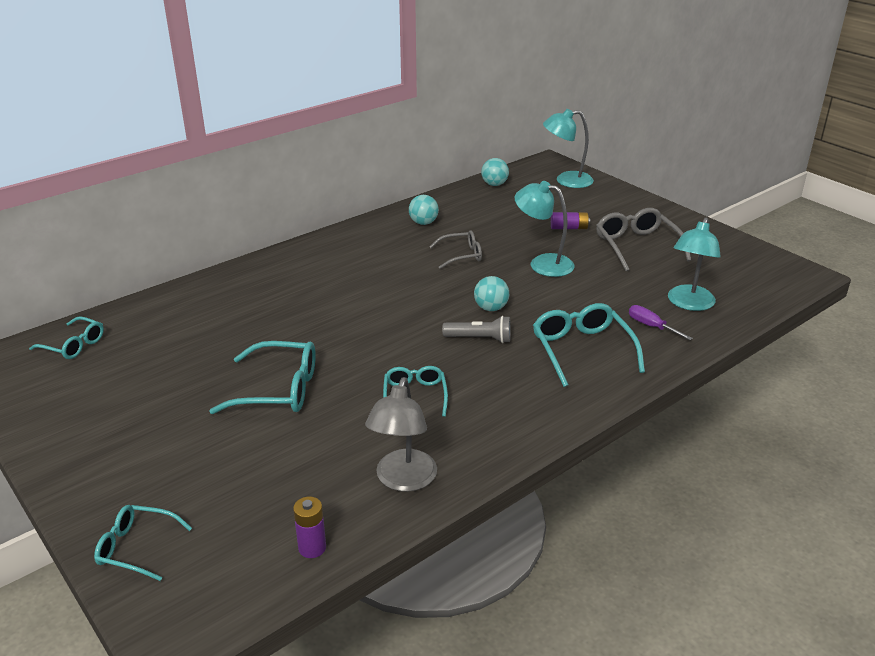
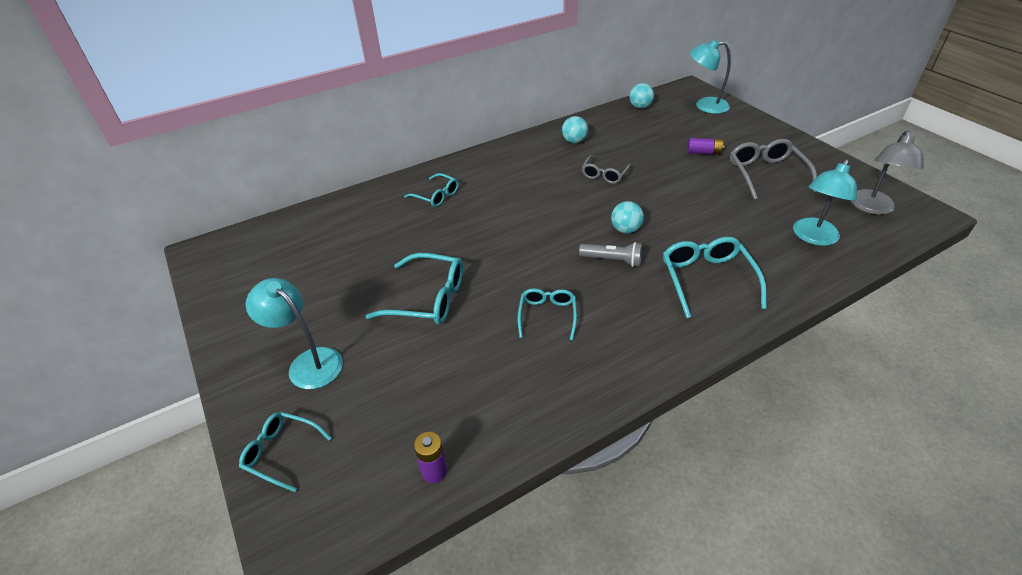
camera: 10 degrees right, 10 degrees up
(74, 345) = (267, 241): turquoise glasses -> turquoise glasses (436, 196)
(403, 480) = (526, 406): grey lamp -> grey lamp (872, 208)
(461, 255) = (604, 174): grey glasses -> grey glasses turned 120 degrees clockwise
(542, 263) = (677, 187): turquoise lamp -> turquoise lamp (308, 362)
(651, 326) = (775, 259): purple screwdriver -> none

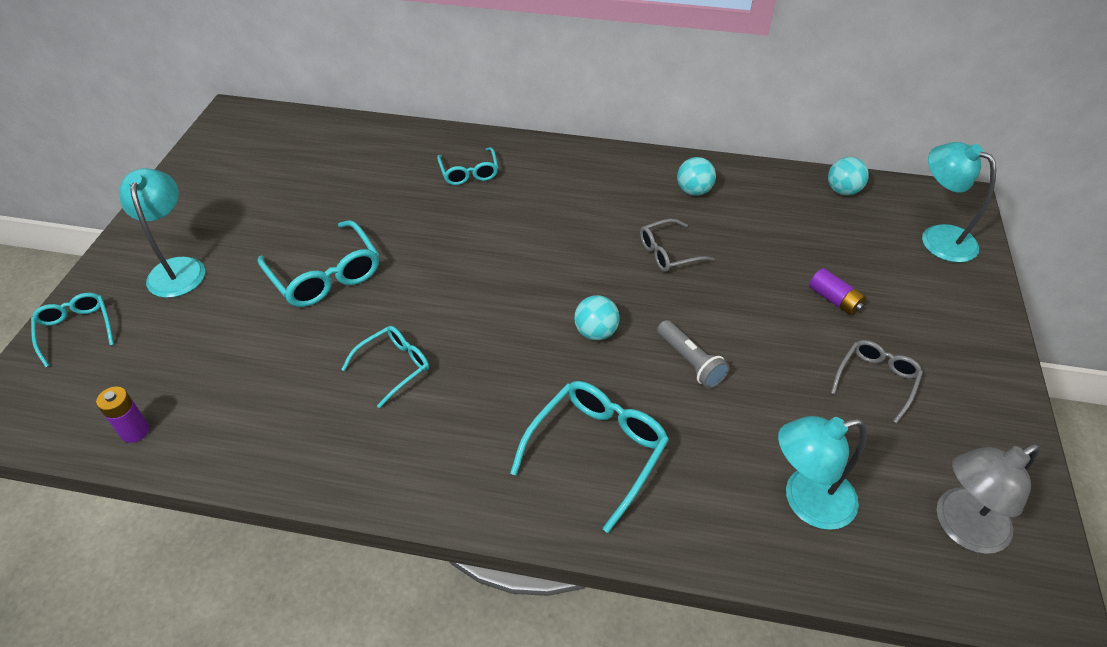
camera: 40 degrees right, 5 degrees up
(612, 260) = (532, 356): grey flashlight -> grey flashlight (690, 362)
(766, 174) = (876, 380): grey glasses -> grey glasses, size x0.62

